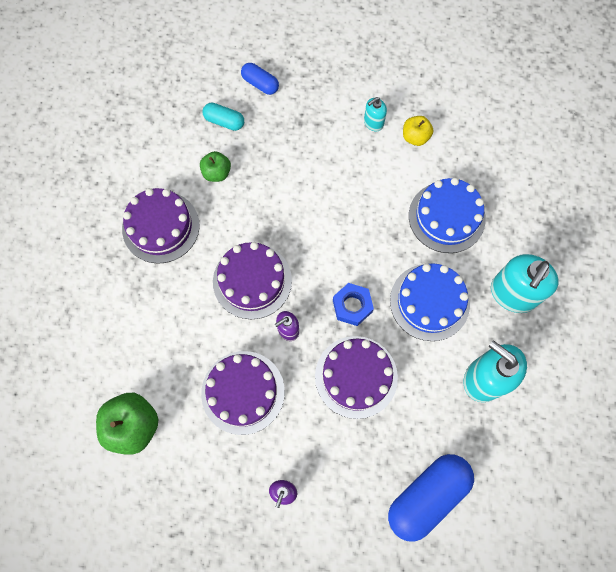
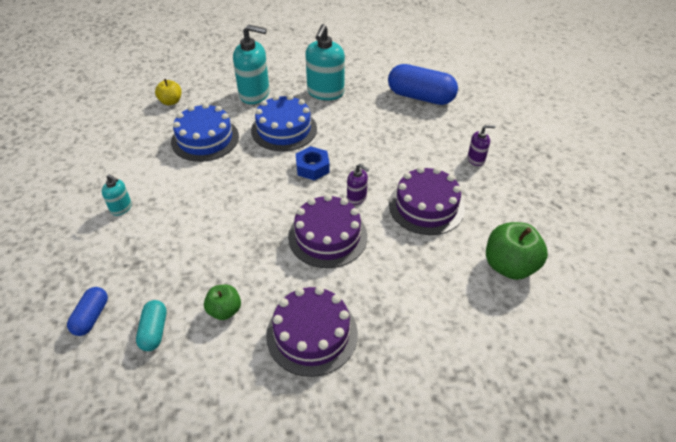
camera: 115 degrees left, 25 degrees down
(356, 376) = (367, 149): purple cake -> none
(415, 137) = (130, 176): yellow apple -> yellow apple (171, 102)

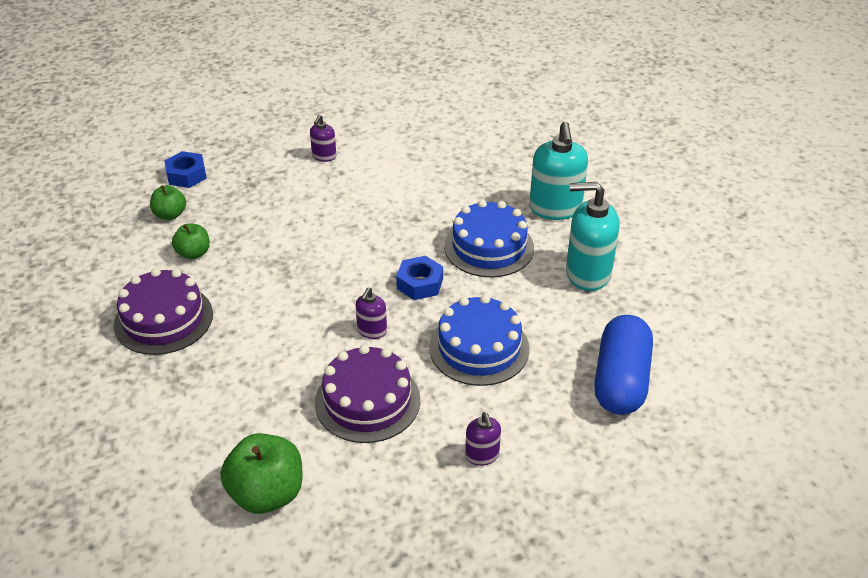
camera: 80 degrees right, 5 degrees down
(91, 317) = (186, 175): blue capsule -> blue nut
(121, 208) = (324, 156): turquoise soap dispenser -> purple soap dispenser
(154, 331) = (170, 215): turquoise capsule -> green apple
(171, 102) = (512, 146): yellow apple -> none
(205, 139) = (449, 187): blue cake -> blue cake (479, 348)
(327, 236) = (301, 313): purple cake -> none

